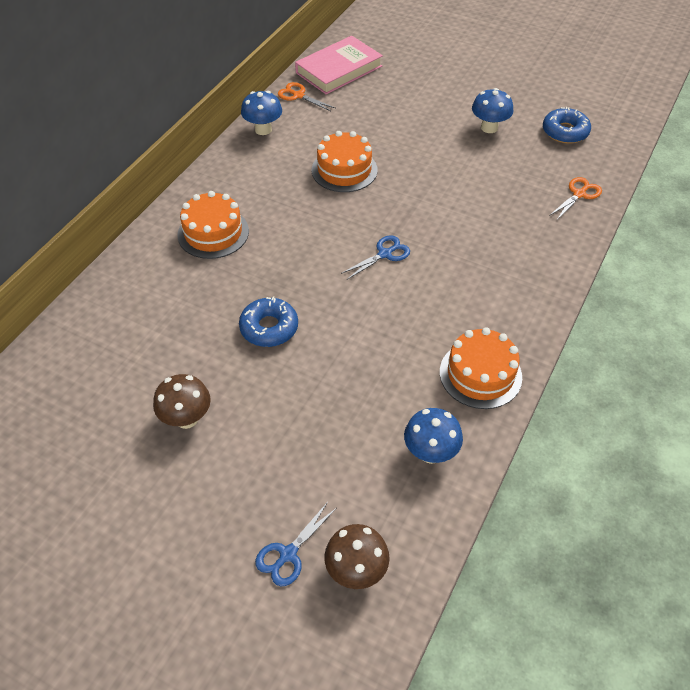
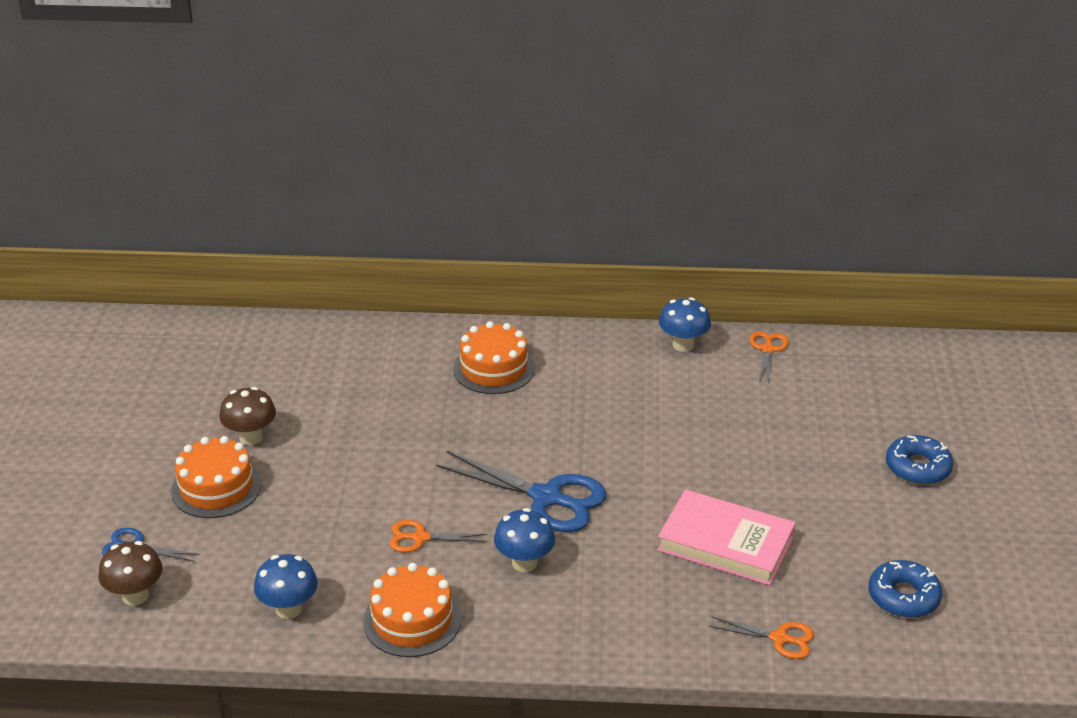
camera: 65 degrees right, 15 degrees down
(269, 328) = (388, 450): blue donut -> blue donut (917, 468)
(339, 69) = (848, 363): pink book -> pink book (726, 543)
(344, 170) = (663, 426): orange cake -> orange cake (216, 487)
(385, 254) = (547, 498): blue scissors -> blue scissors, size x1.88
(389, 340) = (420, 538): none -> orange scissors
(489, 128) = (847, 522): blue mushroom -> blue mushroom (524, 563)

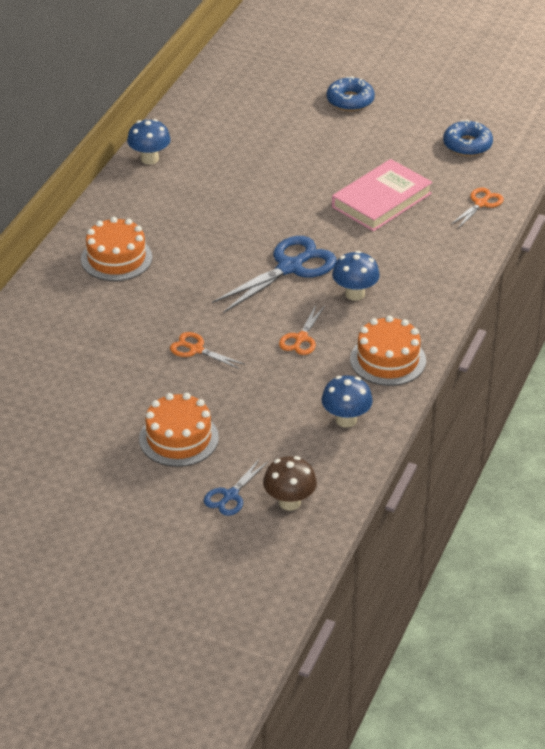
camera: 70 degrees left, 5 degrees up
(251, 437) = (123, 408): brown mushroom -> none
(767, 349) = (182, 122): orange scissors -> orange scissors (196, 349)

